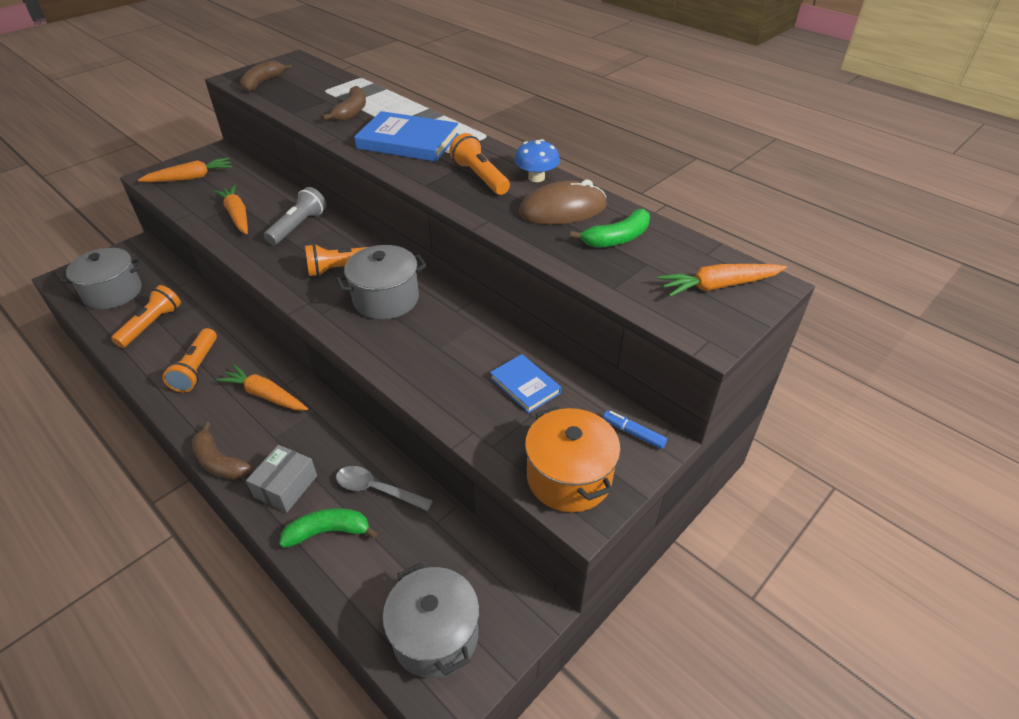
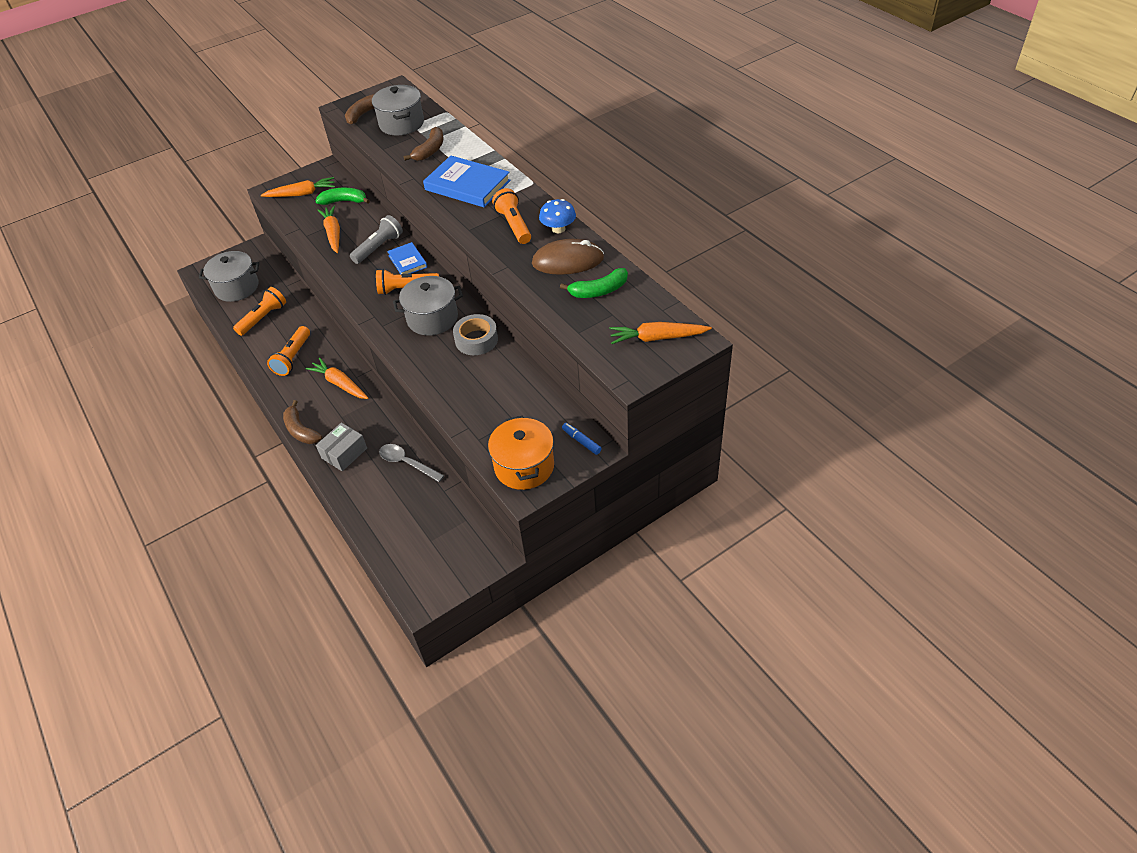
camera: 15 degrees right, 5 degrees up
(328, 532) = (368, 488): green banana -> green banana (344, 201)
(435, 635) = (425, 562): grey pot -> grey pot (401, 124)
(450, 319) = (476, 340): none -> grey tape
(525, 385) = (516, 398): blue book -> blue book (407, 261)

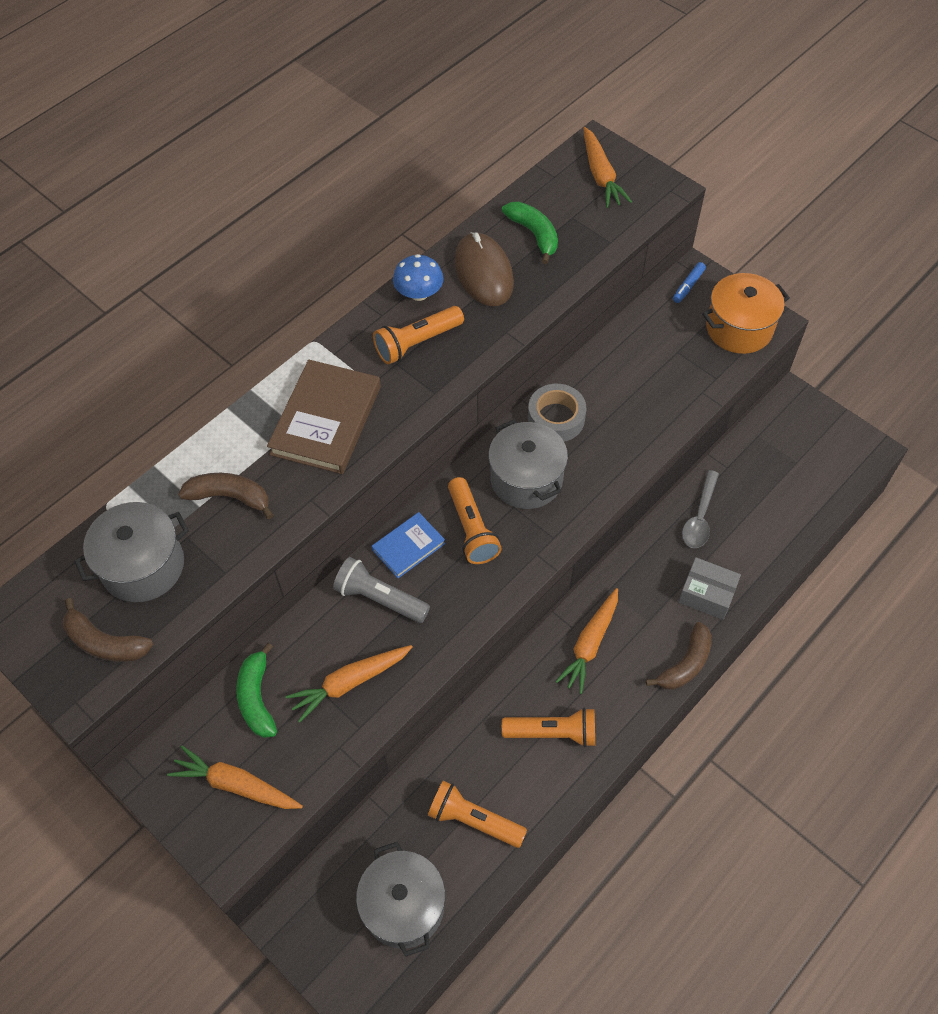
camera: 105 degrees left, 10 degrees up
(302, 194) = (236, 785): orange carrot -> orange carrot turned 45 degrees counterclockwise
(467, 185) = (326, 420): blue book -> brown book

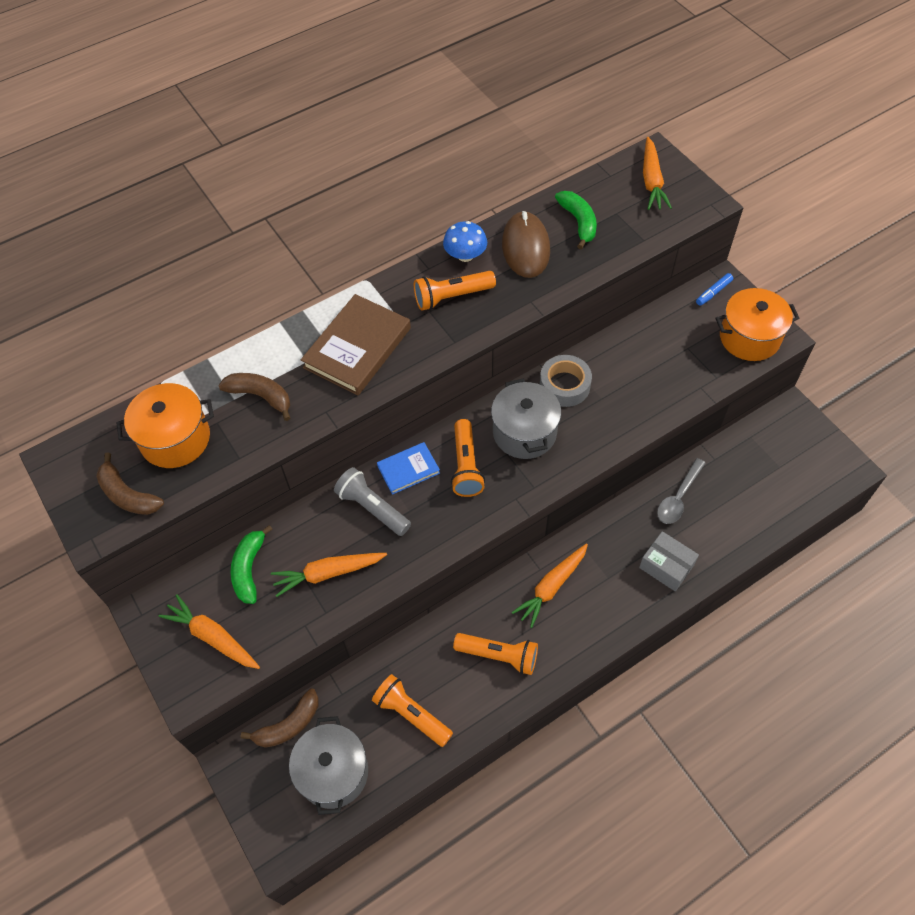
camera: 15 degrees right, 0 degrees up
(143, 566) = (175, 439): grey pot -> orange pot
(685, 664) = (631, 622): brown banana -> brown banana (288, 725)

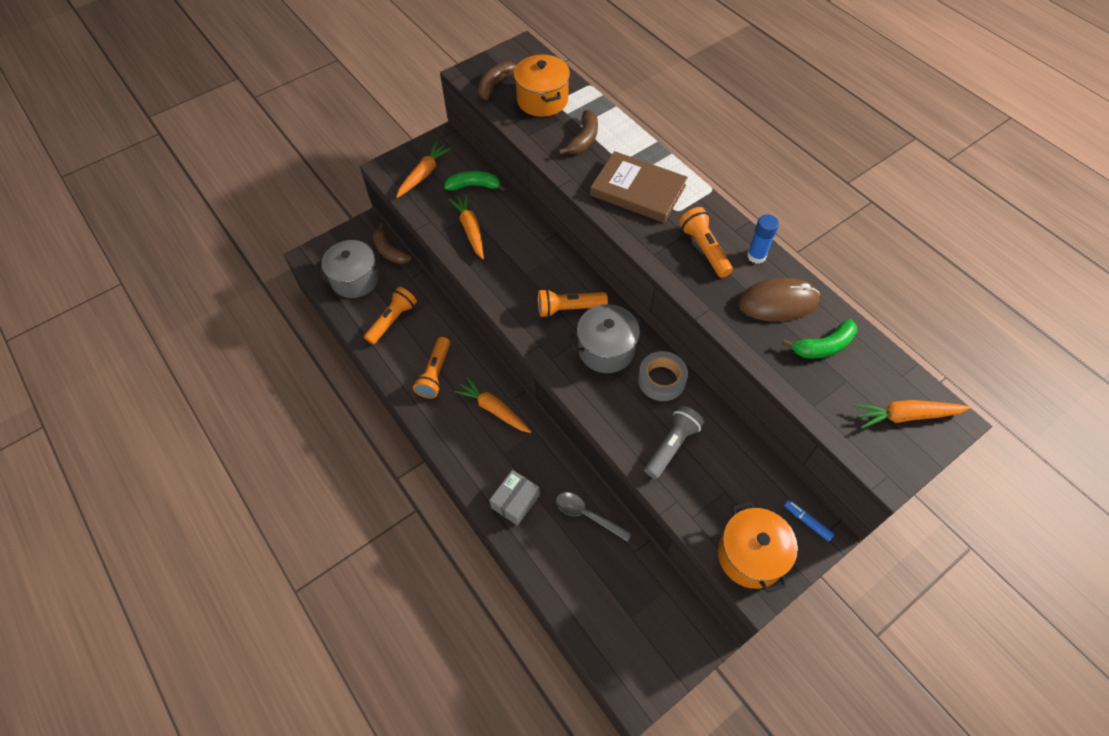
camera: 85 degrees right, 0 degrees up
(372, 508) = (526, 250): grey flashlight -> grey flashlight (672, 446)
(408, 469) = (562, 270): blue book -> none
(465, 255) = (756, 256): blue mushroom -> blue glue stick

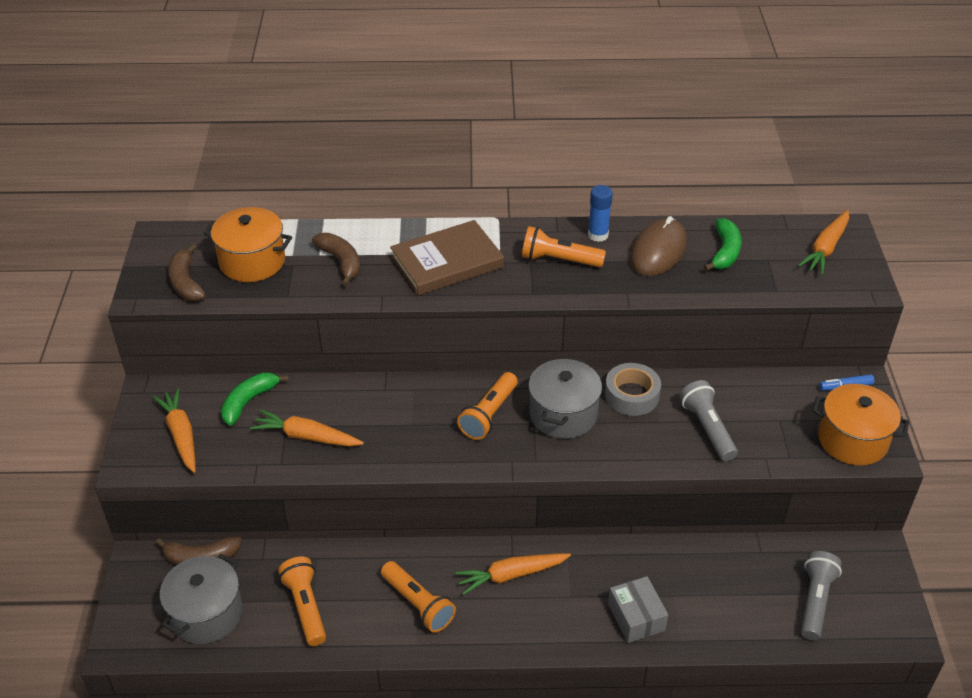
camera: 55 degrees left, 15 degrees down
(587, 515) = (696, 566): grey spoon -> none
(617, 613) = (815, 601): none -> grey flashlight

